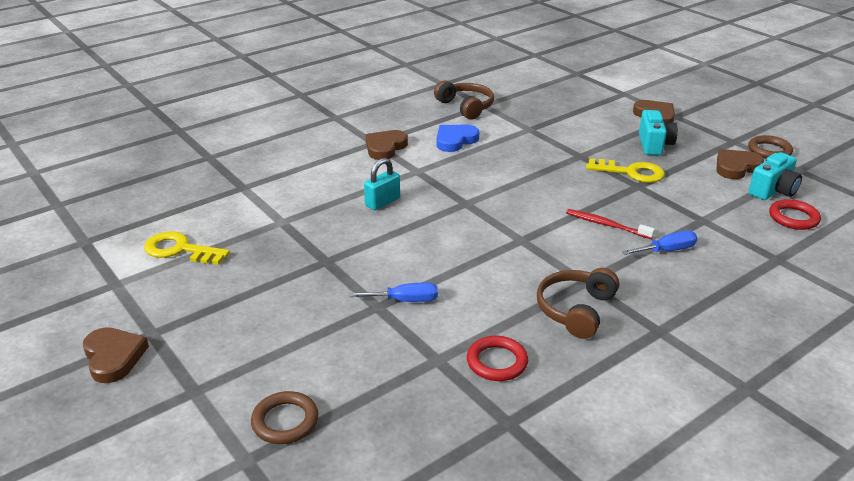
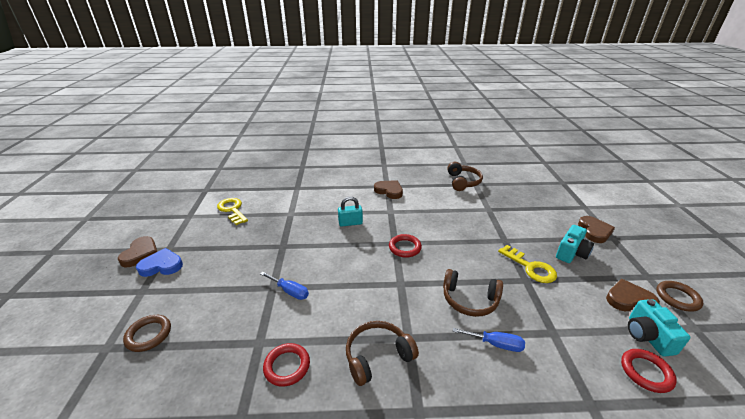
camera: 35 degrees right, 0 degrees up
(385, 147) = (389, 191): brown heart -> brown heart turned 60 degrees clockwise
(455, 140) = (433, 200): blue heart -> blue heart (161, 266)
(483, 203) = (405, 247): none -> red ring
(606, 225) = (469, 300): red toothbrush -> brown headphones
(773, 191) = (647, 336): turquoise camera -> turquoise camera turned 90 degrees clockwise

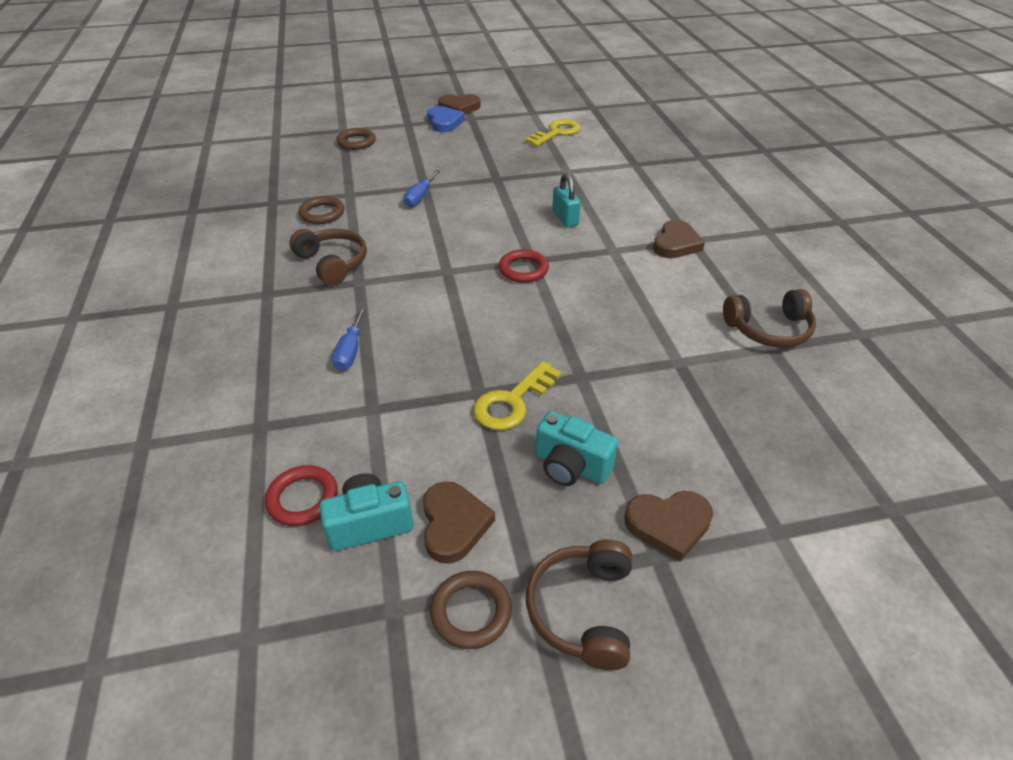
camera: 80 degrees right, 10 degrees up
(287, 366) = (322, 213): red ring -> brown ring
(469, 300) = (425, 330): brown headphones -> brown headphones (583, 610)

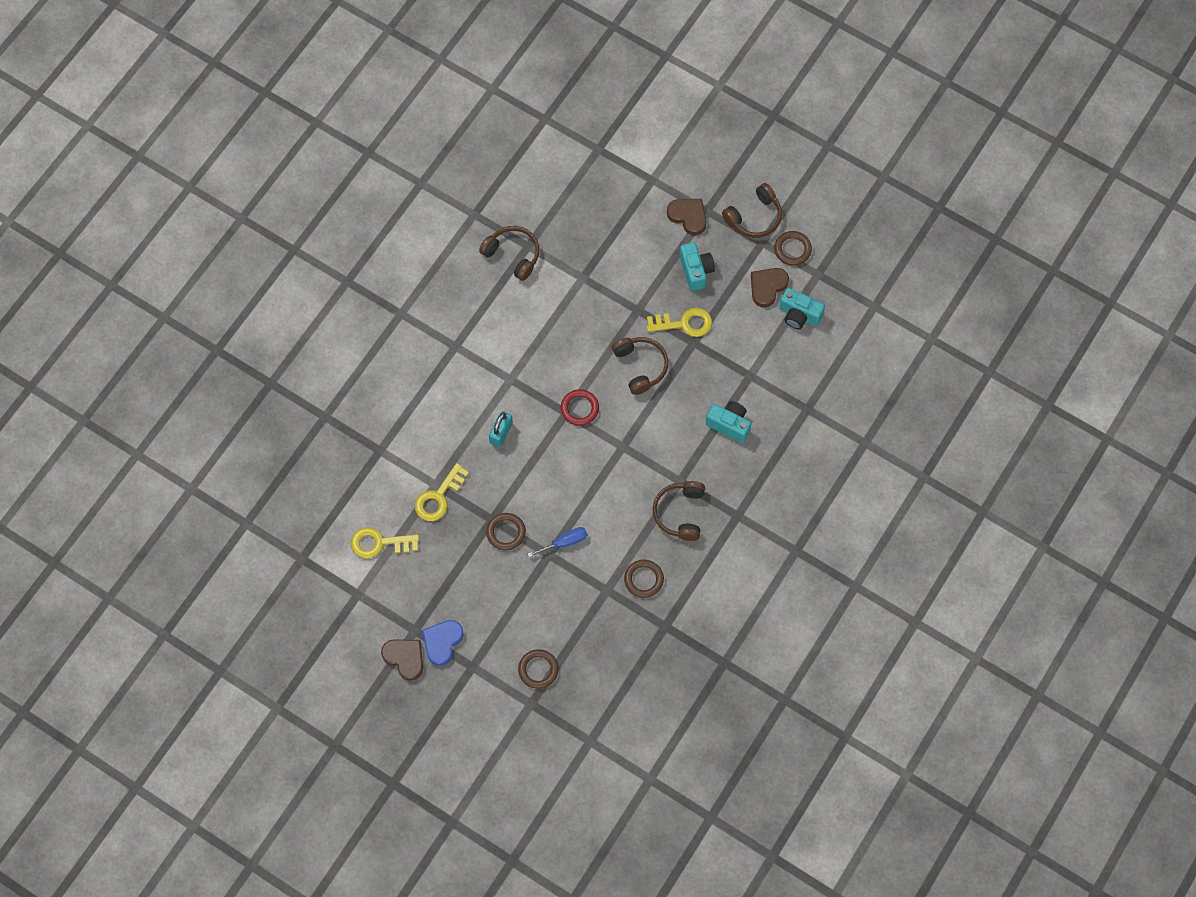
camera: 135 degrees left, 25 degrees up
(303, 498) = (816, 350): red ring -> none
(350, 351) = (729, 424): blue screwdriver -> turquoise camera
(475, 178) = (506, 532): none -> brown ring
(509, 333) = (640, 366): none -> brown headphones
(554, 167) = (438, 497): none -> yellow key
(676, 244) = (468, 351): brown heart -> none

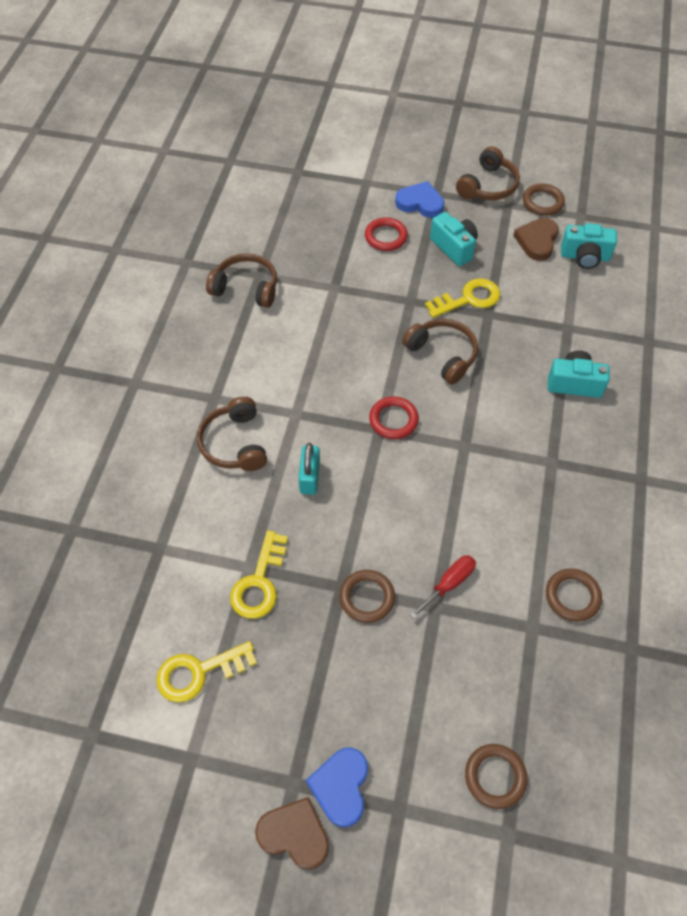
camera: 20 degrees left, 10 degrees down
(565, 542) = (449, 584): blue screwdriver -> red screwdriver
(644, 242) = (386, 237): none -> red ring
(680, 513) = (573, 499): brown headphones -> brown headphones (235, 443)
(688, 216) = (420, 203): brown heart -> blue heart

